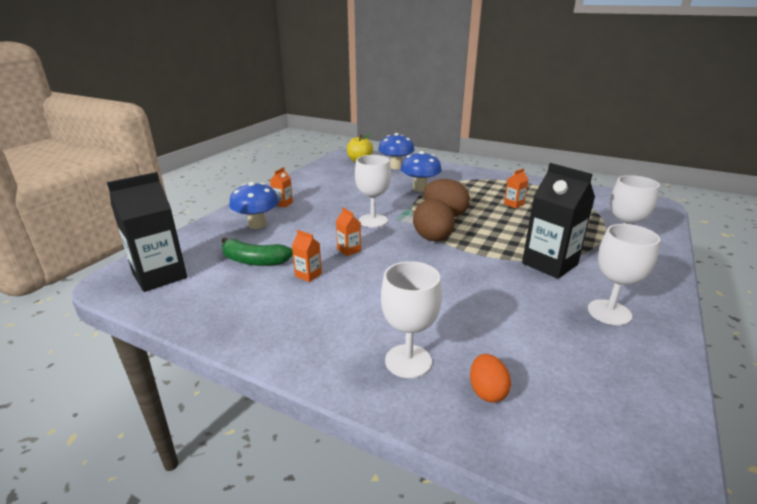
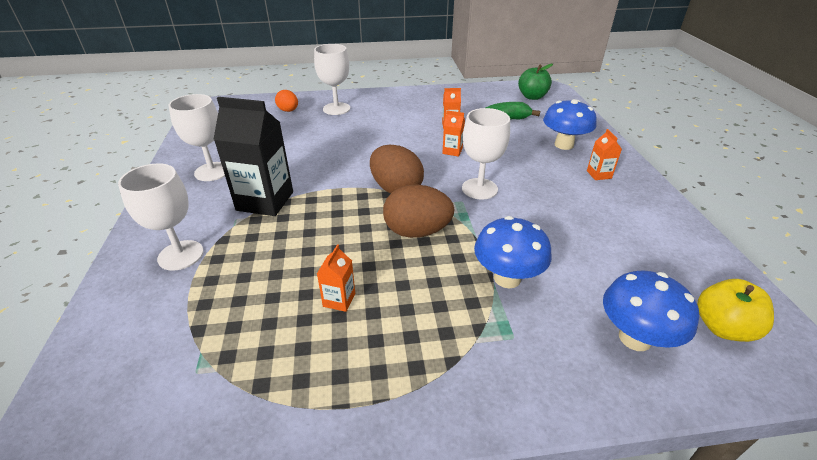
camera: 145 degrees right, 10 degrees up
(160, 276) = (532, 97): black carton -> green apple

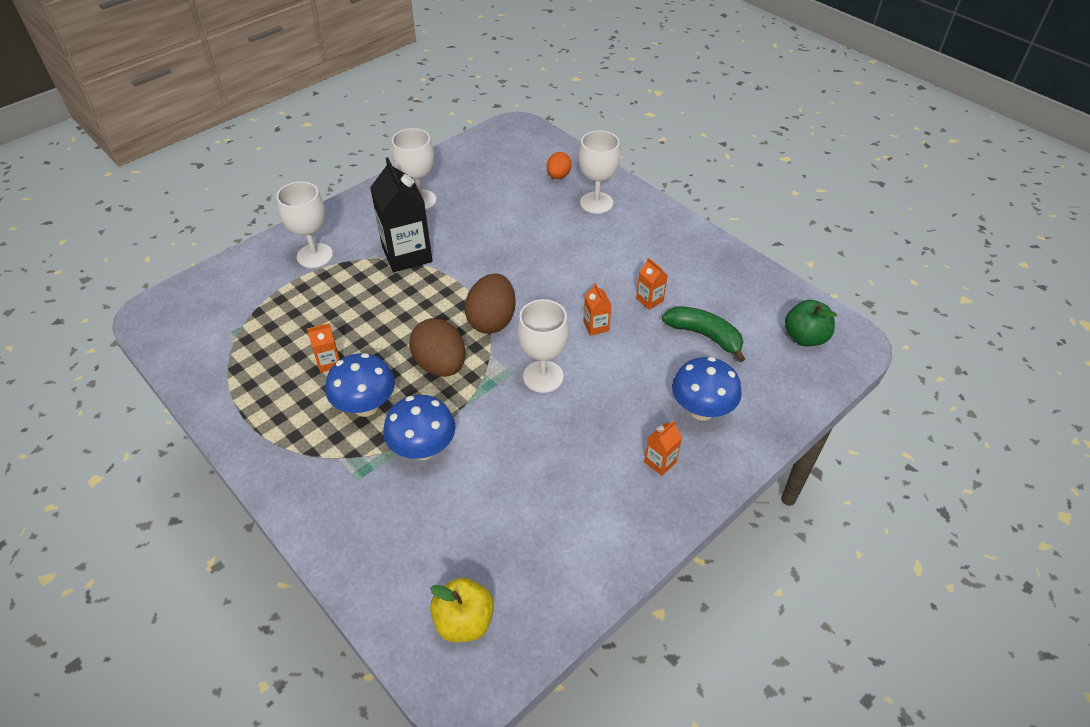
camera: 55 degrees right, 10 degrees up
(635, 338) = (407, 558): blue mushroom -> blue mushroom (366, 406)

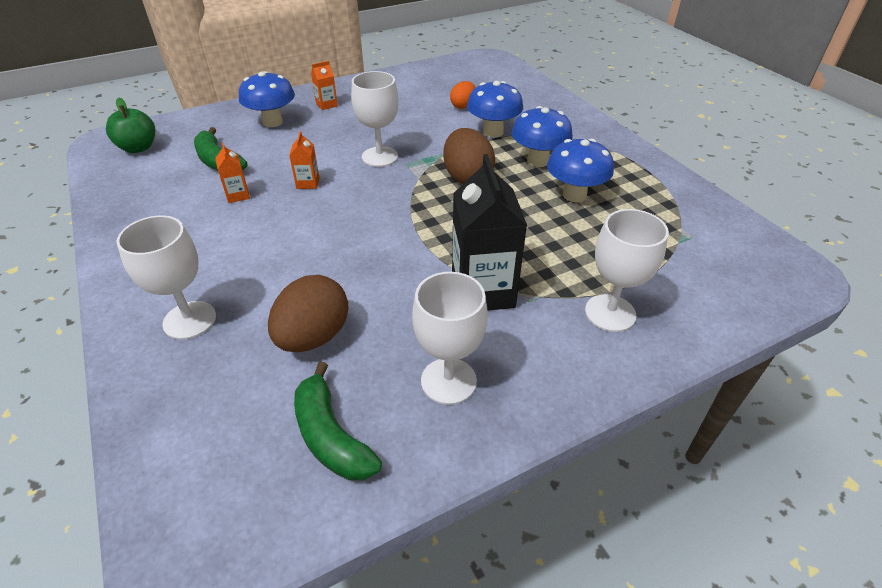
camera: 165 degrees left, 5 degrees down
(329, 362) = (574, 195): orange carton -> blue mushroom
(464, 621) = (482, 71): yellow apple -> none
(475, 168) = (331, 436): none -> green banana
(492, 320) = (405, 203): brown egg -> brown egg (313, 337)
(558, 176) = (203, 385): orange egg -> orange egg (463, 106)

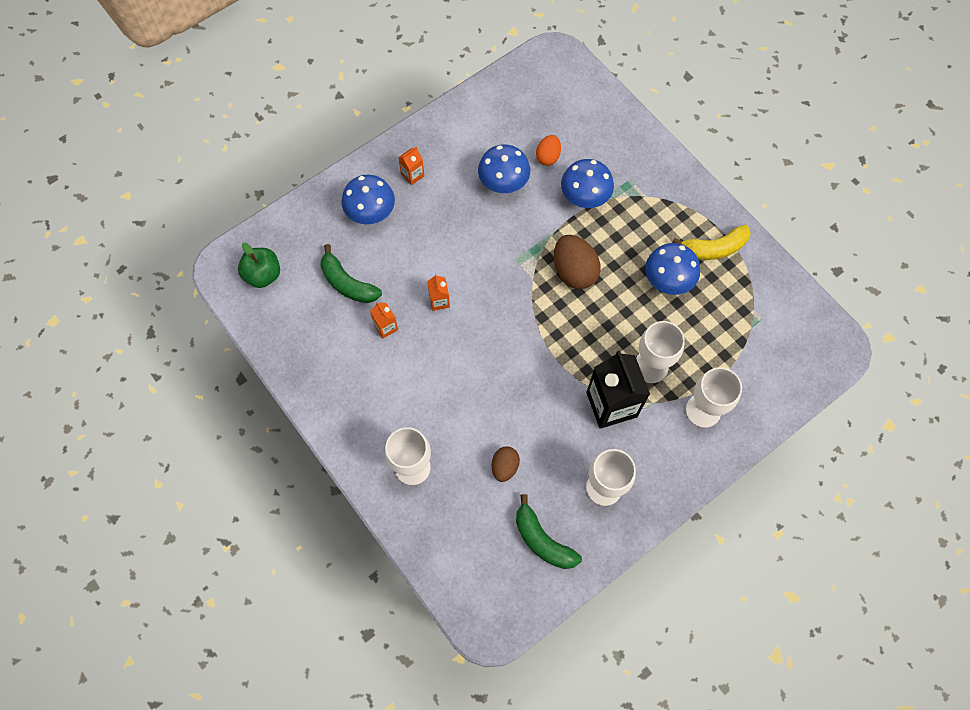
camera: 10 degrees left, 25 degrees up
(313, 337) = (504, 467): brown egg -> brown egg, size x0.59
(380, 157) = (490, 253): white goblet -> white goblet (650, 366)
(538, 161) = (631, 237): blue mushroom -> blue mushroom (503, 184)
(632, 177) = (714, 248): none -> yellow banana

